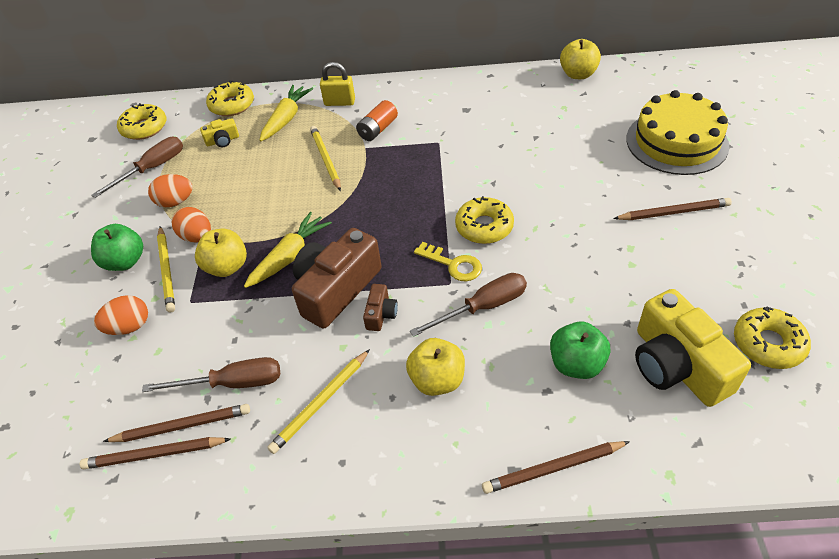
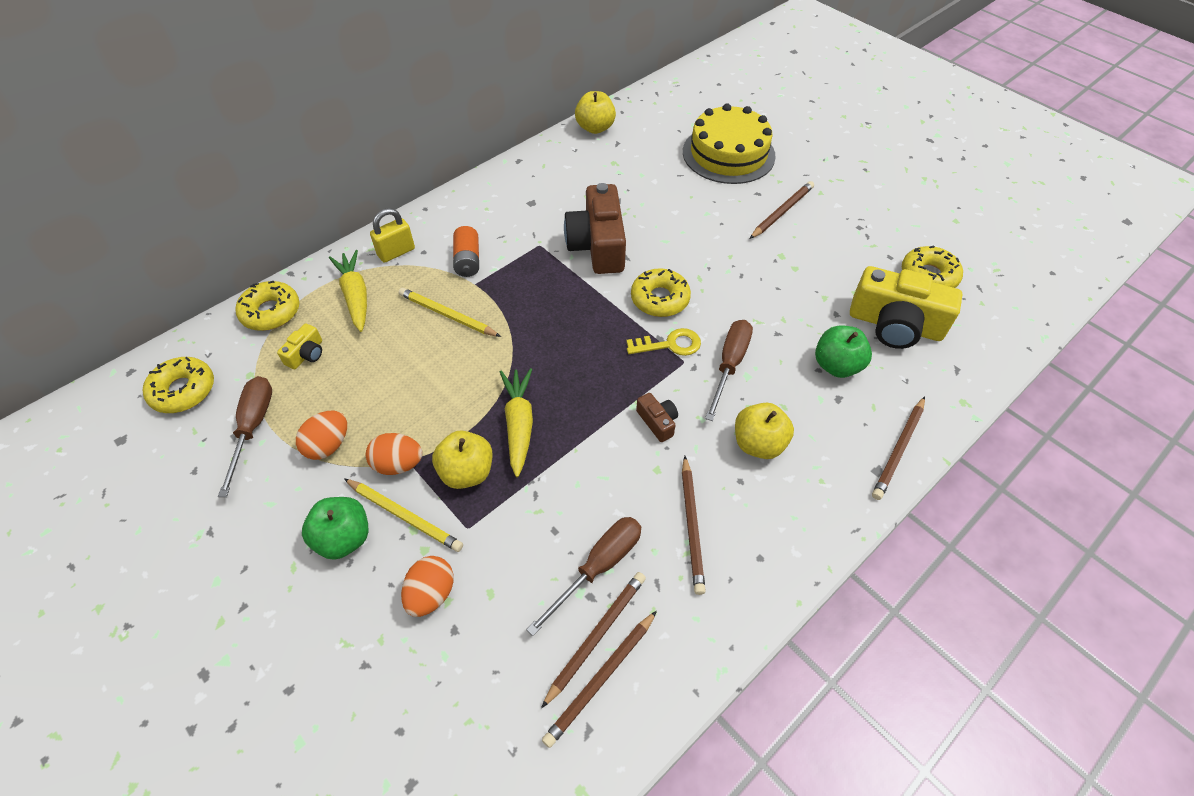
camera: 45 degrees left, 5 degrees up
(321, 402) = (691, 526): yellow pencil -> brown pencil
(336, 289) = (596, 426): brown camera -> brown camera (598, 245)

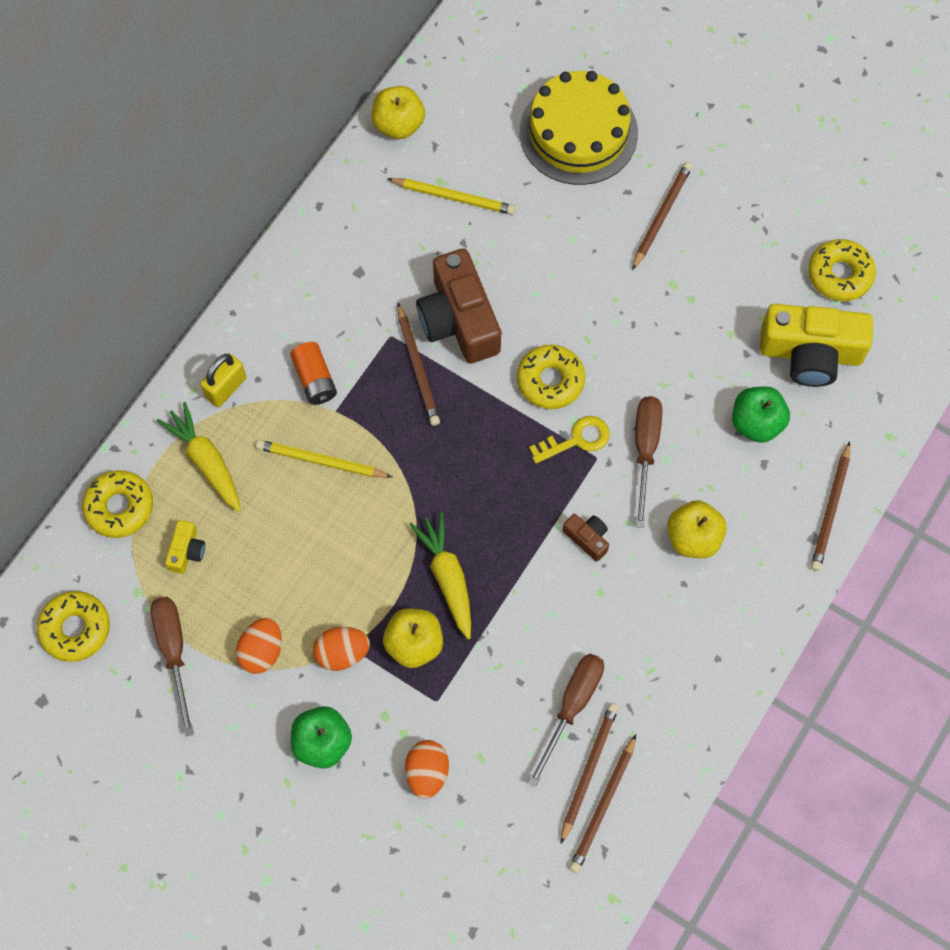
camera: 15 degrees left, 15 degrees up
(404, 516) = (371, 705): yellow pencil -> yellow pencil (453, 197)
(691, 526) = (648, 643): brown pencil -> brown pencil (417, 367)

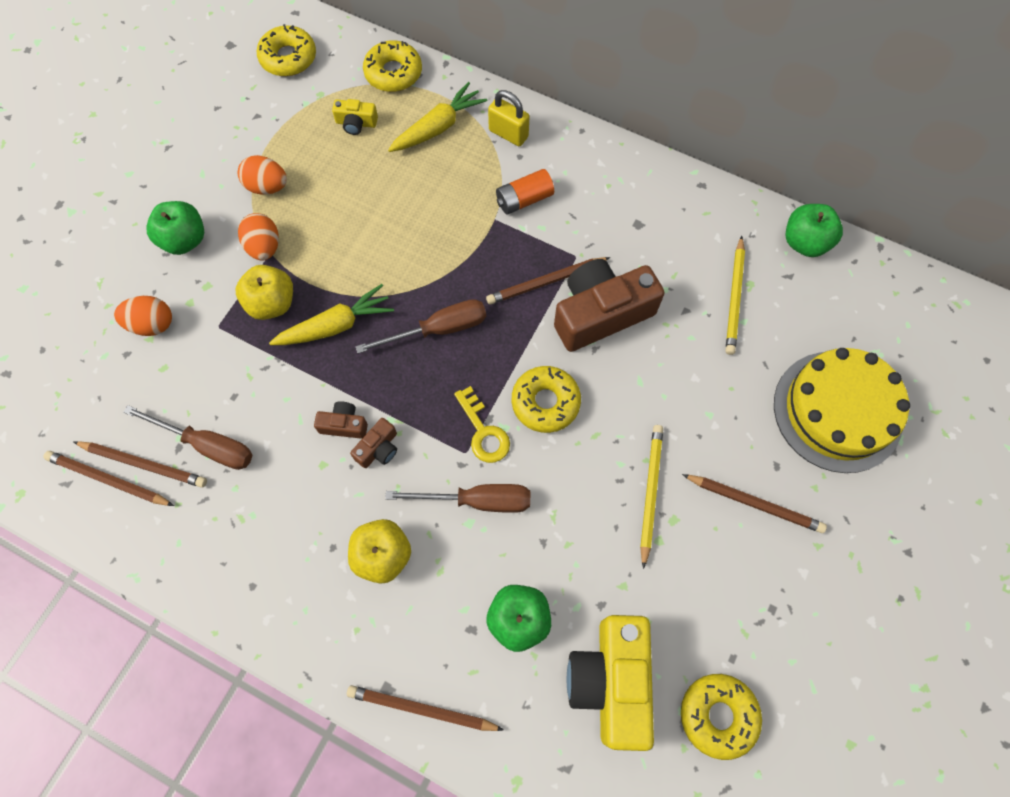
camera: 85 degrees right, 0 degrees up
(174, 652) = (268, 125): brown screwdriver -> brown screwdriver (438, 329)
(321, 461) = (444, 213): yellow pencil -> yellow pencil (650, 493)
(398, 125) = (804, 242): yellow apple -> green apple
(560, 571) = (344, 425): none -> brown camera

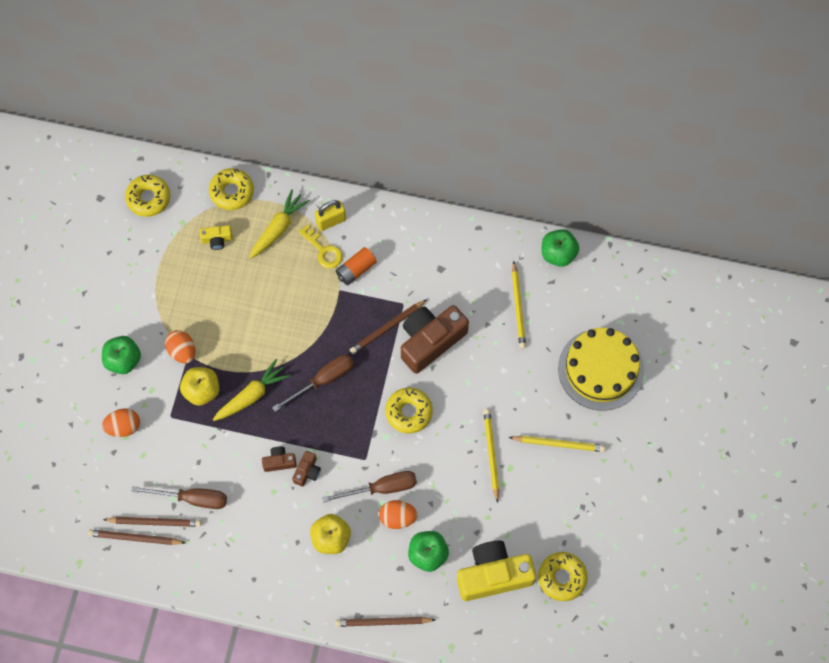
camera: 15 degrees left, 0 degrees up
(267, 186) = (168, 305): orange egg -> orange egg (397, 518)
(483, 431) = (373, 442): yellow key -> yellow key (323, 250)
(508, 134) = (331, 221): yellow padlock -> yellow padlock turned 45 degrees counterclockwise
(611, 681) = (493, 575): yellow camera -> yellow camera turned 90 degrees clockwise
(754, 503) = (558, 444): brown pencil -> yellow pencil

